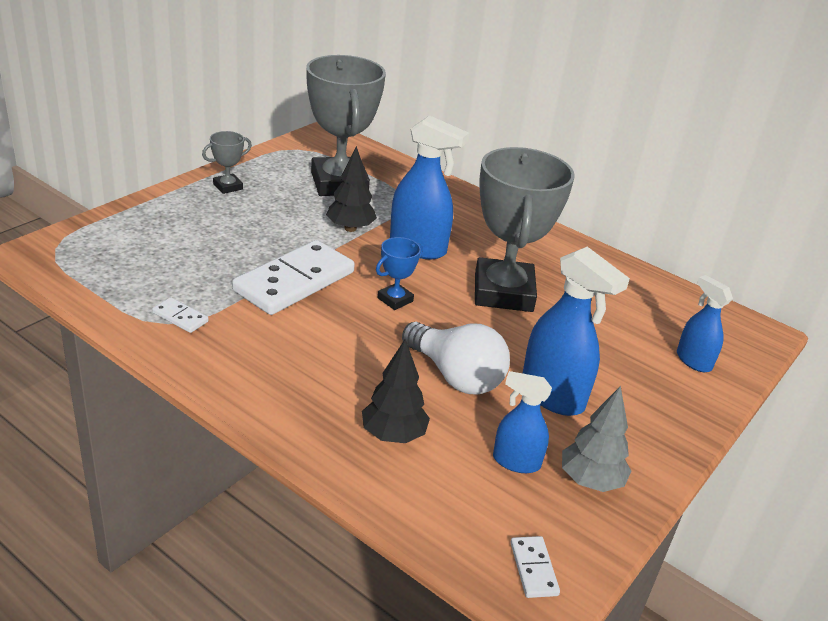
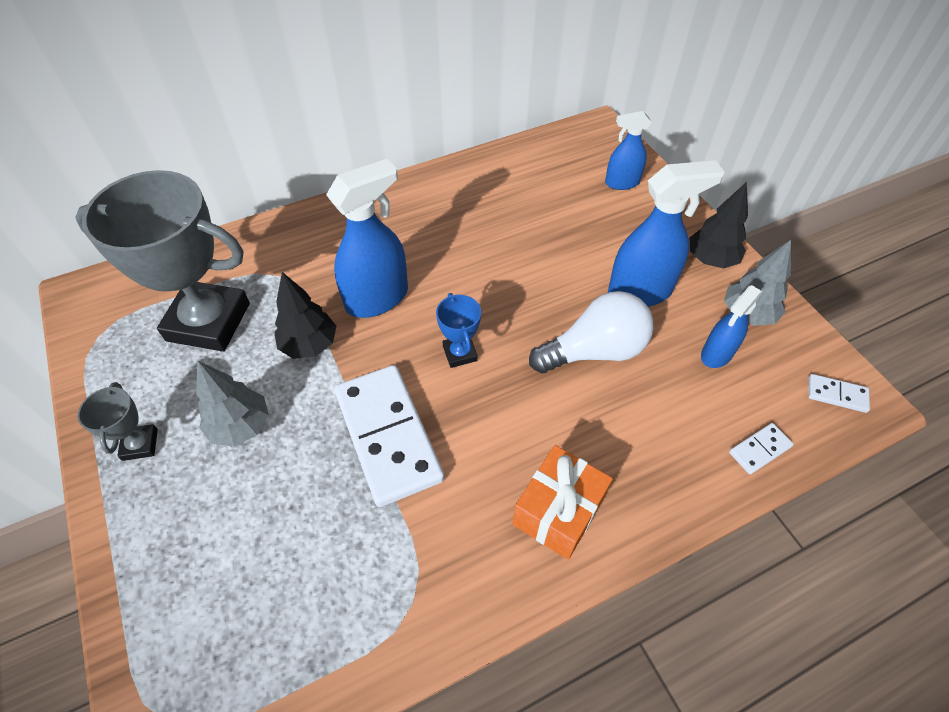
camera: 60 degrees left, 20 degrees up
(180, 317) = (407, 583): white domino -> white domino (759, 449)
(264, 219) = (241, 426): none -> grey tree
(276, 381) = (558, 511): none -> orange gift
(393, 435) = (665, 433): black tree -> black tree (710, 260)
(503, 292) = (483, 262): grey trophy -> none

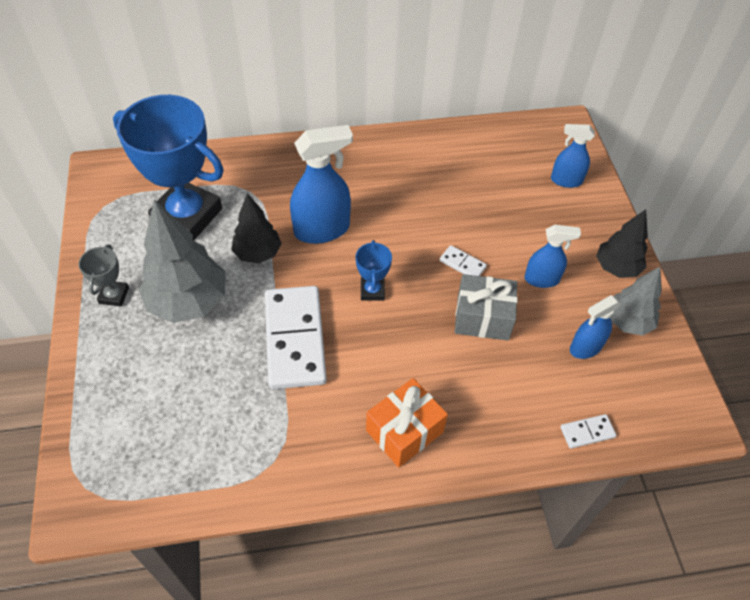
camera: 15 degrees right, 0 degrees up
(208, 322) = (187, 215): grey trophy -> blue trophy
(241, 426) = (189, 302): grey tree -> grey tree, size x1.63
(594, 351) = (482, 318): white light bulb -> grey gift
(640, 292) = (542, 279): blue spray bottle -> blue spray bottle, size x0.60
(836, 395) = (675, 408): white domino -> white domino (462, 264)

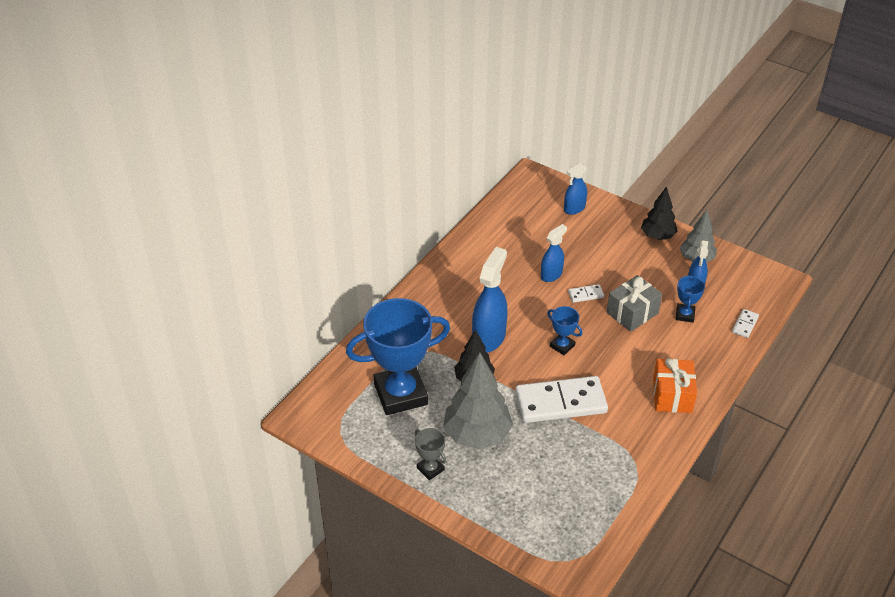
camera: 45 degrees left, 10 degrees down
(295, 339) = (560, 402): white domino -> white domino turned 45 degrees counterclockwise
(534, 365) = (685, 315): none -> blue trophy
(542, 279) = (632, 270): blue spray bottle -> blue spray bottle (551, 275)

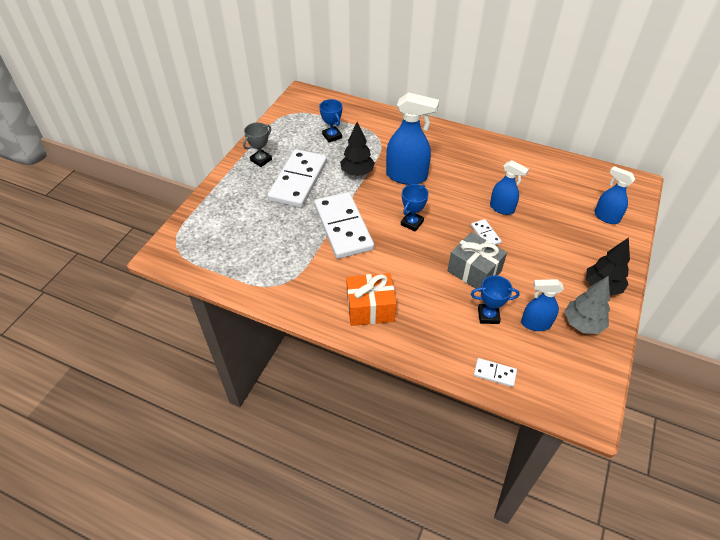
camera: 80 degrees right, 5 degrees up
(400, 394) = (332, 136): blue trophy -> blue trophy, size x0.43
(477, 435) = (298, 181): grey tree -> white domino

